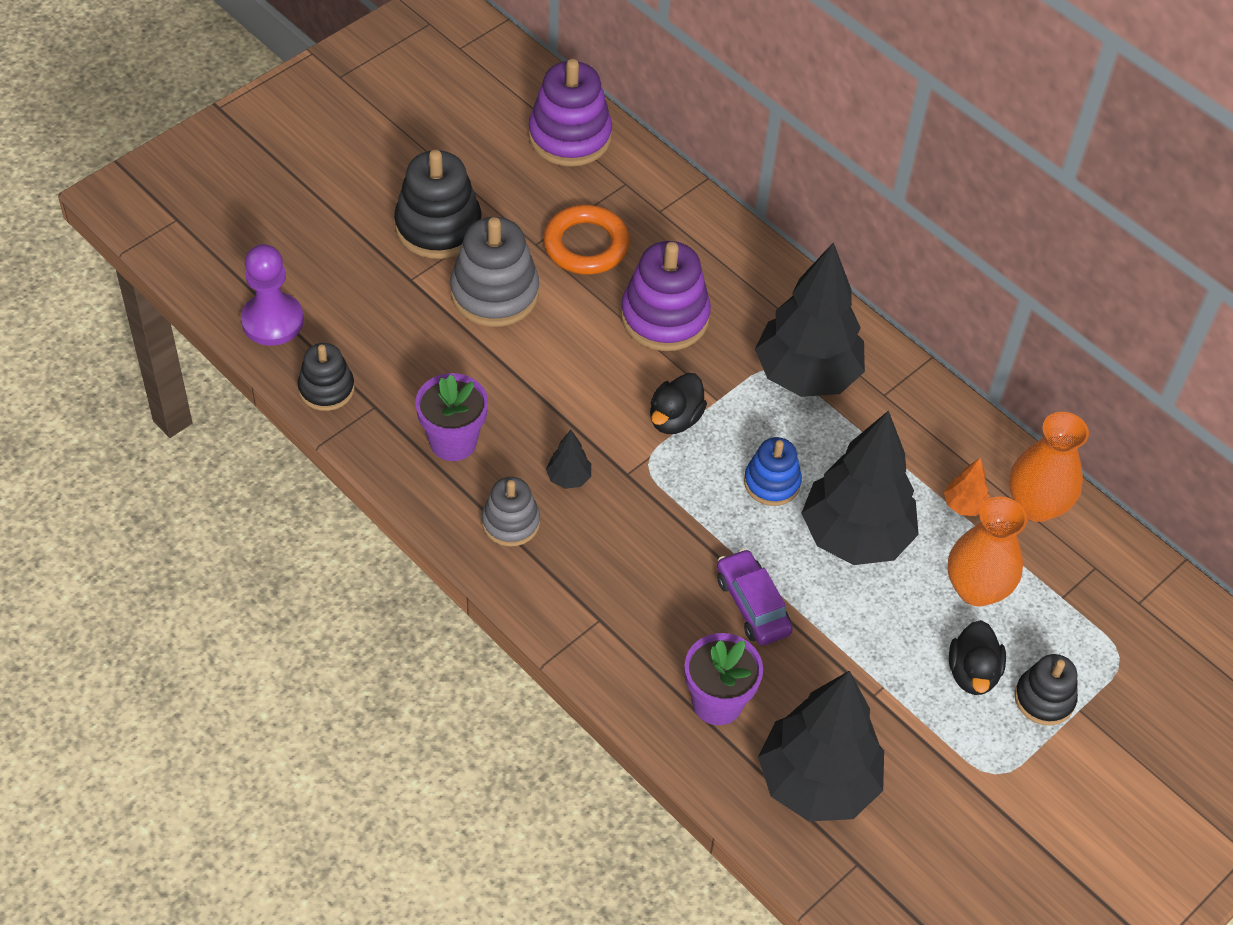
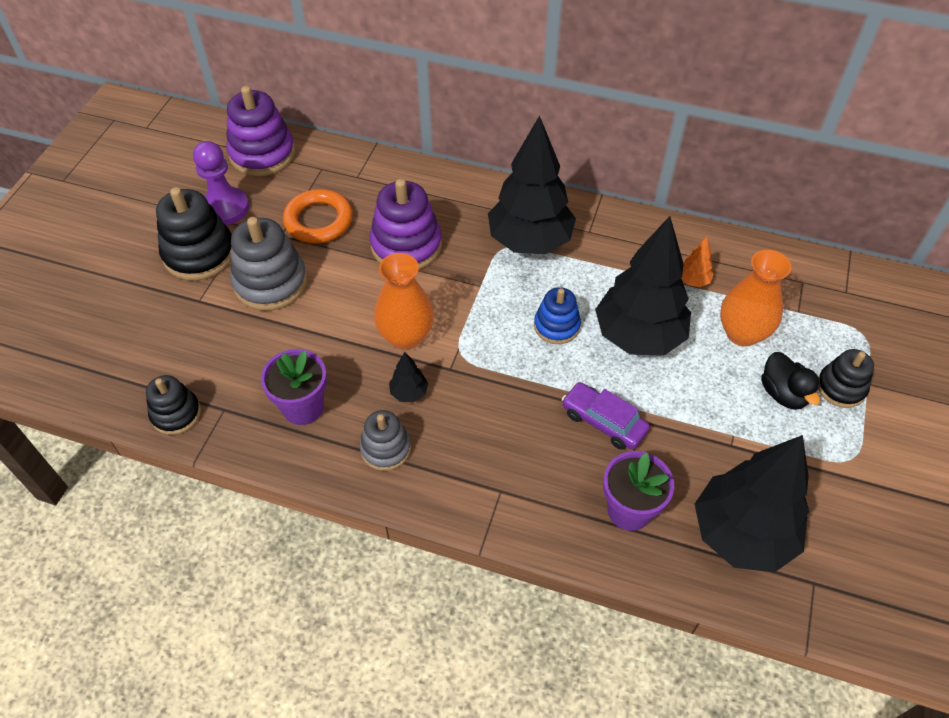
camera: 25 degrees left, 0 degrees up
(272, 321) = (101, 381): purple pawn -> purple pawn (225, 208)
(675, 419) = (459, 313): black duck -> none
(1036, 505) = (737, 259): orange vase -> orange vase (406, 336)

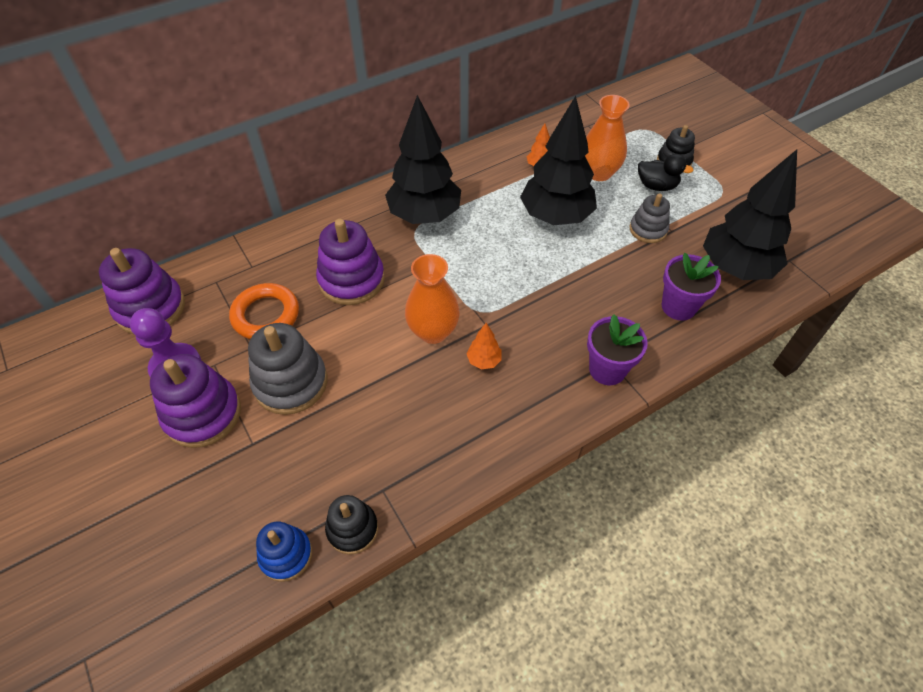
camera: 50 degrees left, 0 degrees up
(199, 254) = (203, 414): black stacking toy -> purple stacking toy
(303, 407) = (433, 434): purple flower pot -> purple flower pot (607, 369)
(385, 448) = (518, 405): grey stacking toy -> grey stacking toy (648, 230)
(409, 393) = (484, 361): black tree -> orange tree
(556, 326) = (508, 248): blue stacking toy -> blue stacking toy (286, 555)
(603, 421) = (603, 275): purple car -> none

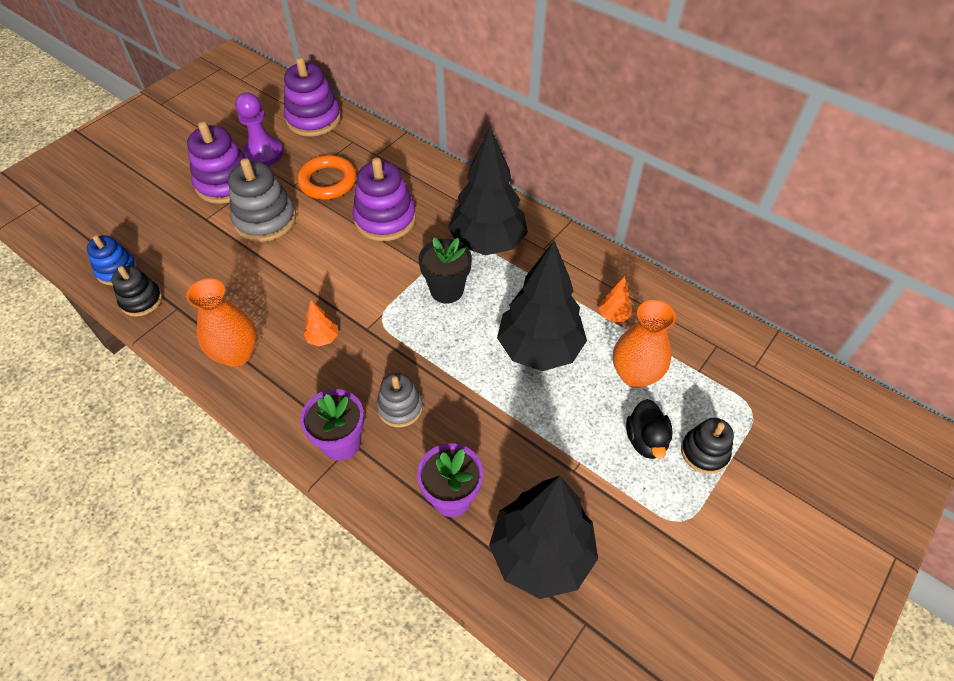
camera: 70 degrees right, 0 degrees up
(433, 332) = (345, 292): orange vase -> orange vase (237, 354)
(466, 257) = (447, 290): none -> black flower pot
(648, 230) = (562, 444): grey stacking toy -> grey stacking toy (400, 407)

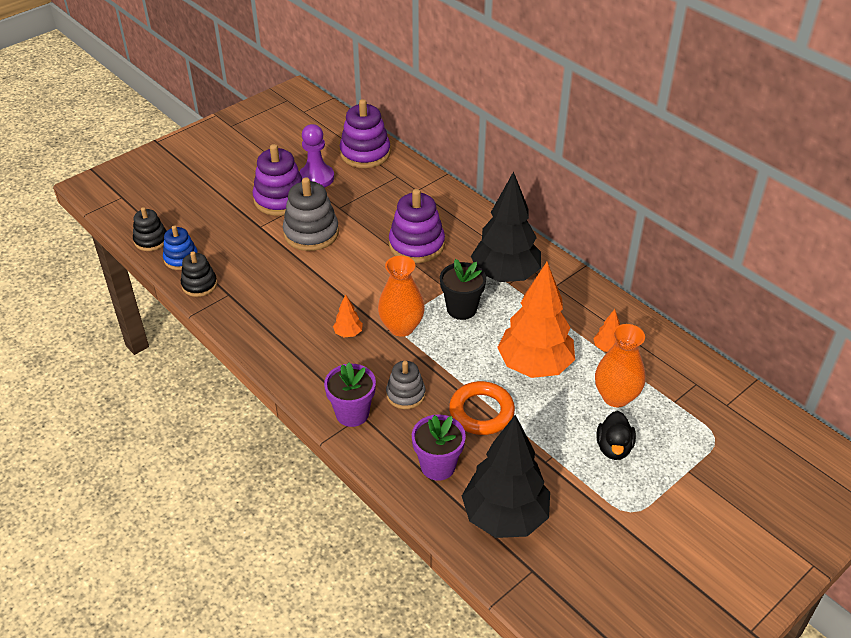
camera: 10 degrees right, 10 degrees down
(237, 354) = (274, 336): orange vase -> orange vase (401, 327)
(328, 181) = (370, 208): orange ring -> orange ring (481, 412)
(539, 349) = (535, 366): black tree -> orange tree
(704, 452) = (663, 464): black stacking toy -> black stacking toy (151, 240)

